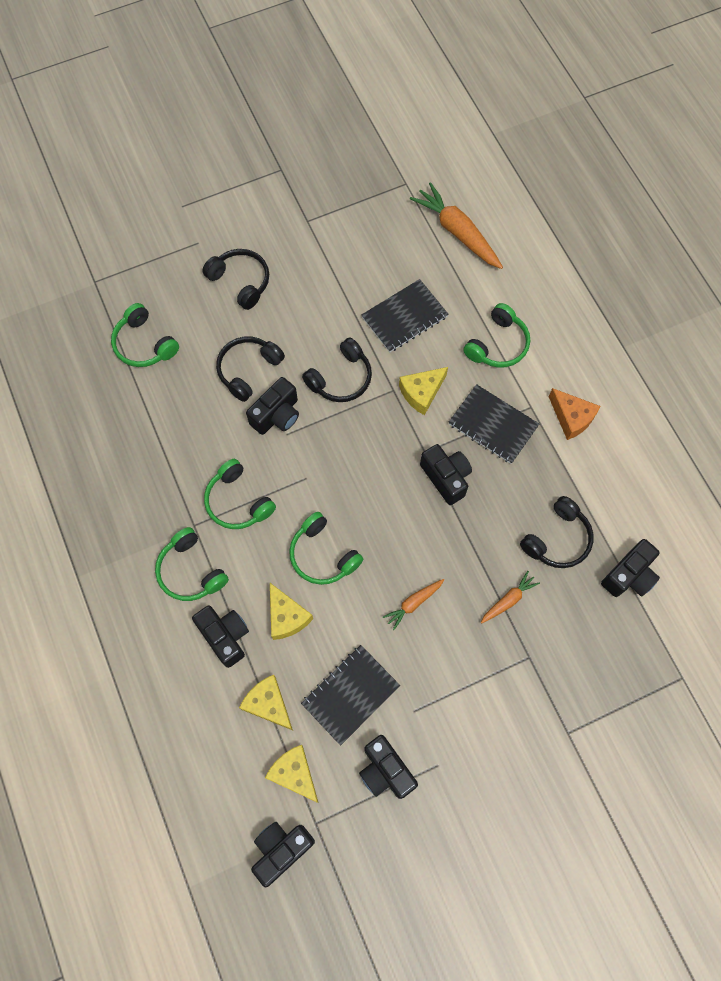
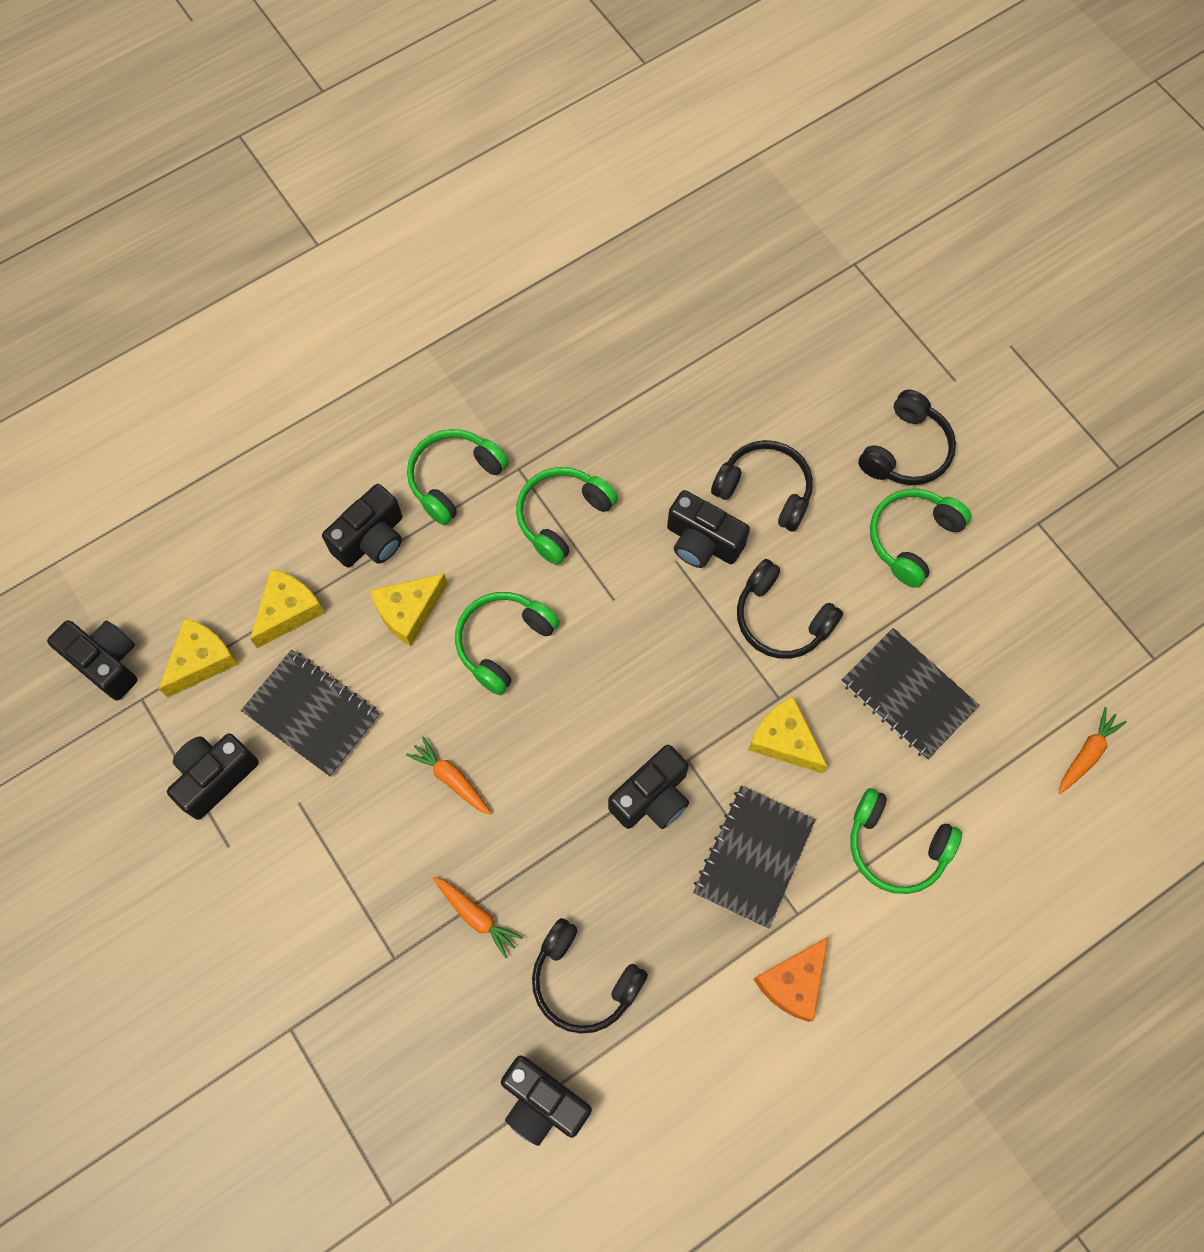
camera: 80 degrees right, 0 degrees up
(144, 344) = (773, 348): green headphones -> green headphones (912, 539)
(457, 232) = (1087, 754): orange carrot -> orange carrot, size x0.52

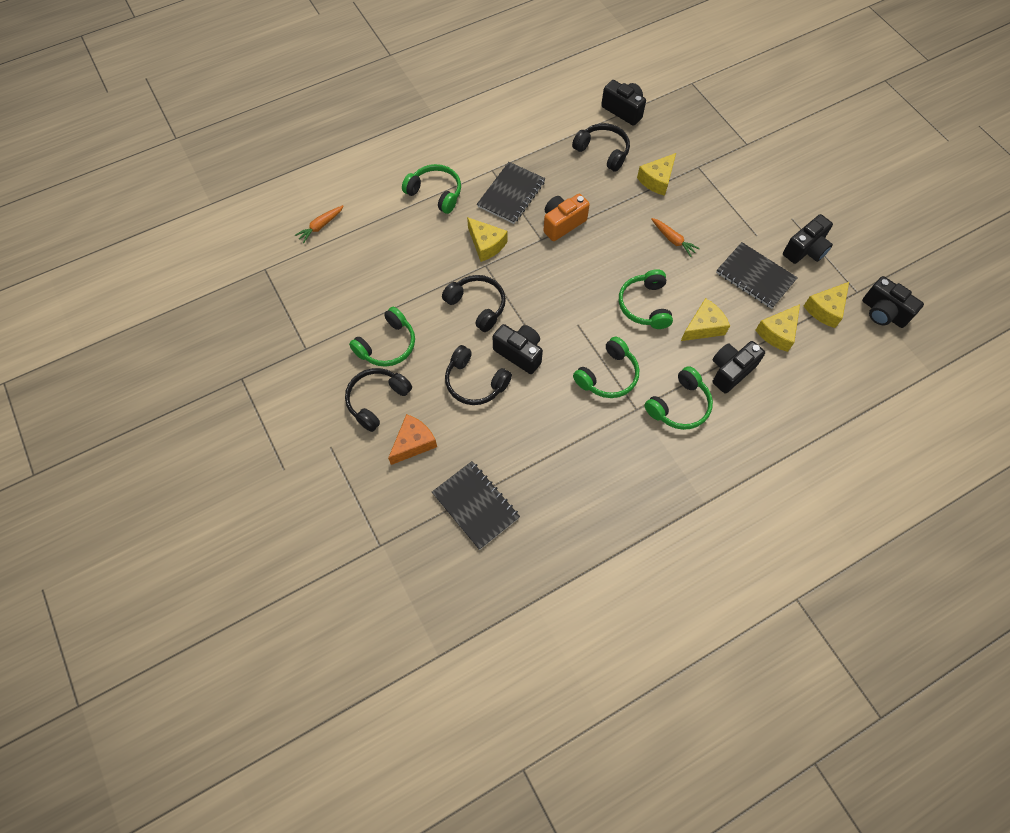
camera: 175 degrees left, 5 degrees down
(476, 916) = (657, 180): orange carrot -> yellow cheese
(503, 643) = (645, 305): green headphones -> green headphones turned 135 degrees clockwise
(652, 797) = (562, 223): black camera -> orange camera
(793, 982) = (499, 144): orange cheese -> orange cheese (413, 443)
(908, 695) = (411, 261): black notebook -> black notebook (475, 505)

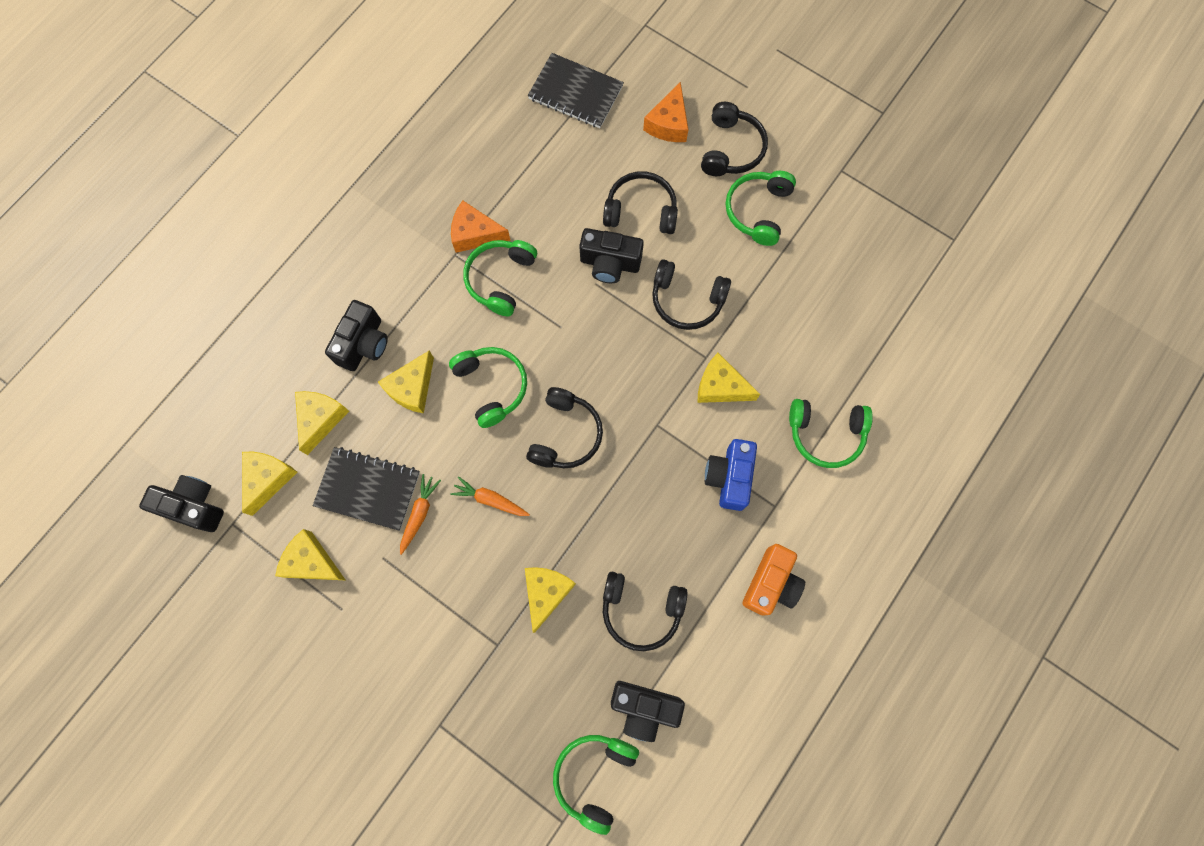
camera: 155 degrees right, 10 degrees up
(320, 226) = (932, 322): orange carrot -> orange carrot (419, 514)
(511, 194) = (729, 477): black notebook -> blue camera
(562, 223) = (641, 461): orange camera -> orange camera (771, 583)
(606, 257) = (565, 434): none -> black headphones
(614, 418) = (475, 234): none -> orange cheese
(679, 405) = (409, 278): green headphones -> green headphones (594, 776)
(805, 250) = (312, 562): black camera -> yellow cheese

